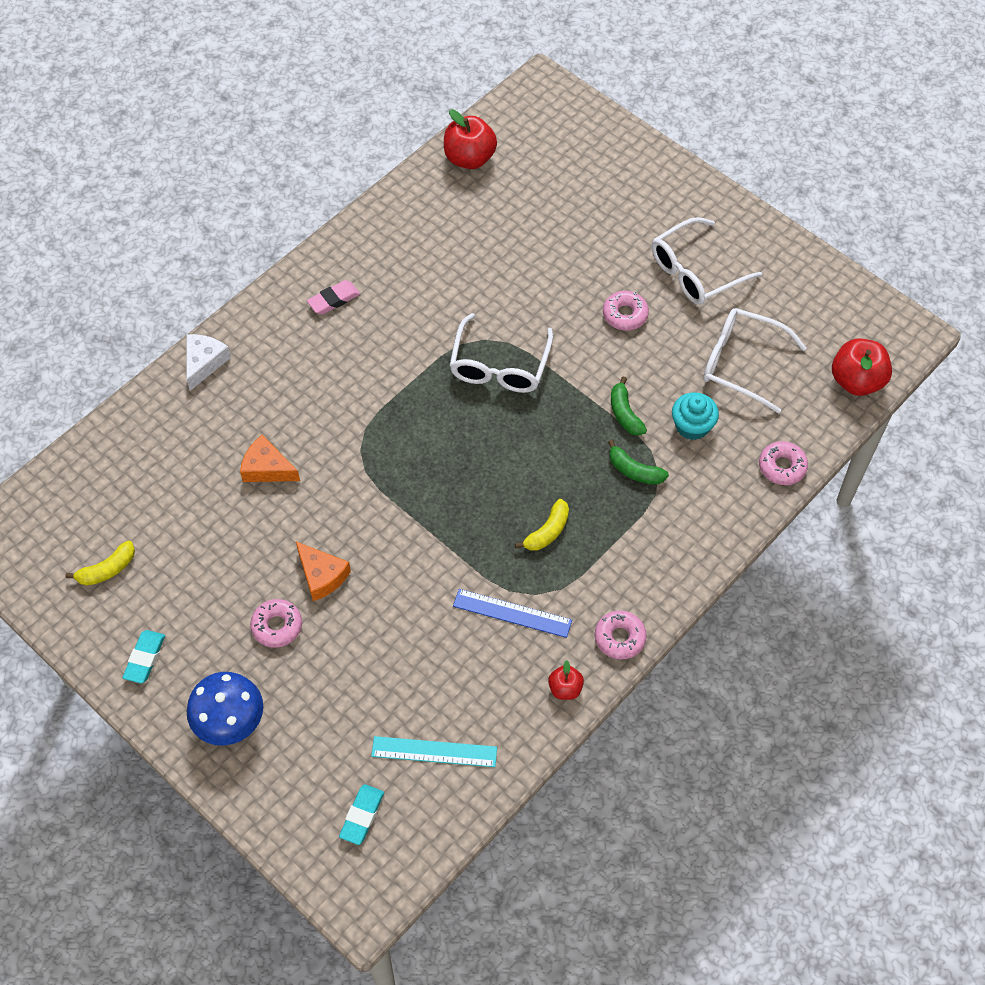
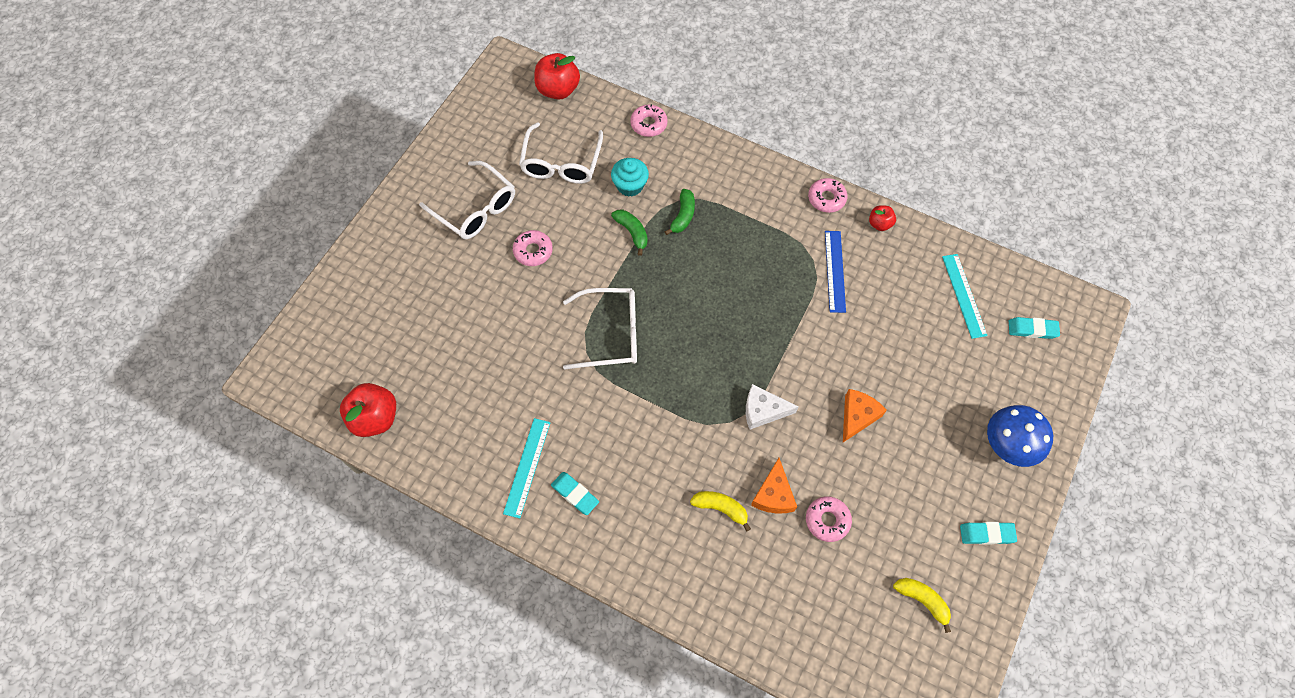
camera: 105 degrees left, 5 degrees up
(204, 363) = (679, 594): white cheese -> white cheese (763, 410)
(277, 626) = (914, 437): pink donut -> pink donut (827, 520)
(334, 300) = (575, 494): pink eraser -> turquoise eraser
(376, 267) = (527, 467): none -> turquoise ruler
(547, 531) = (757, 263): yellow banana -> yellow banana (720, 508)
(625, 413) = (632, 232): green banana -> green banana turned 90 degrees counterclockwise

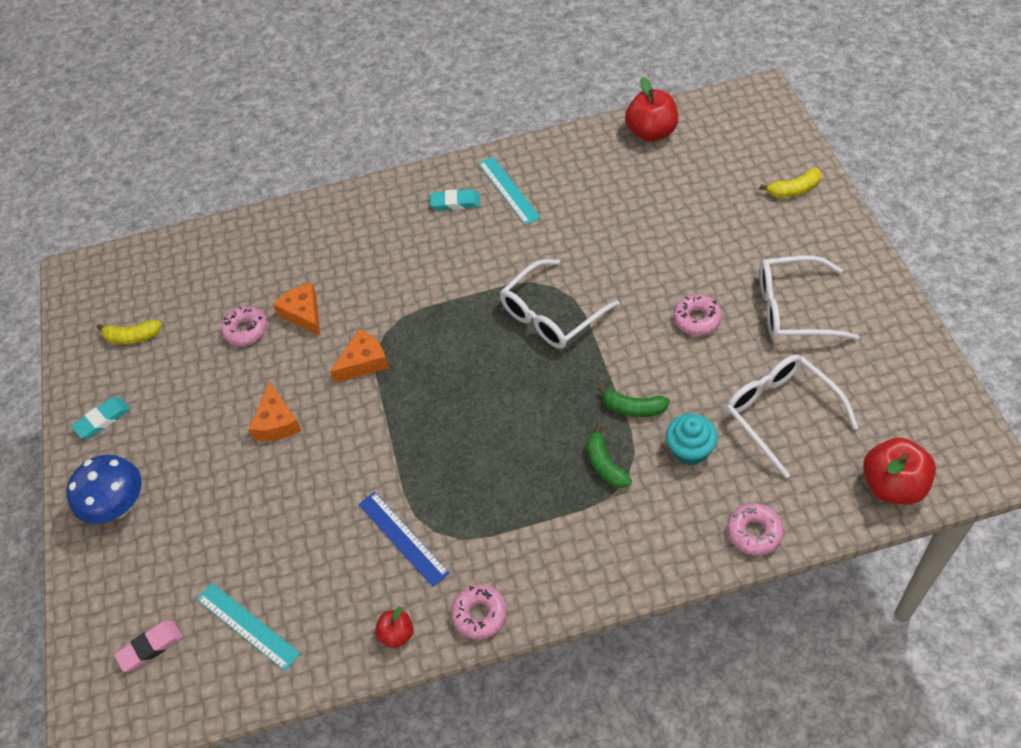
camera: 145 degrees right, 10 degrees down
(720, 508) = (338, 275): yellow banana -> yellow banana (794, 190)
(763, 410) = (364, 362): white cheese -> orange cheese
(1032, 329) = (150, 647): turquoise eraser -> pink eraser

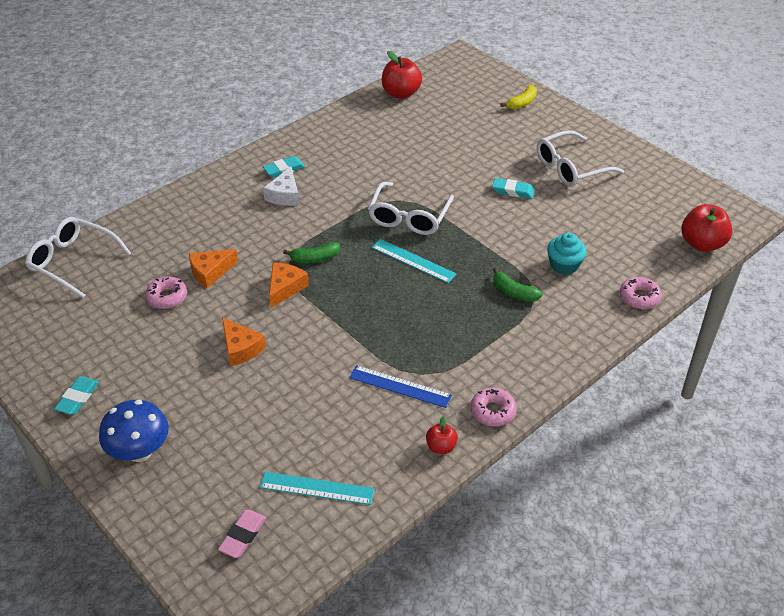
camera: 35 degrees left, 10 degrees down
(132, 337) = (63, 332): yellow banana -> none
(303, 314) = (210, 272): orange cheese -> orange cheese turned 60 degrees counterclockwise
(435, 238) = (284, 195): none -> white cheese
(508, 190) = (320, 151): turquoise ruler -> turquoise ruler (413, 260)
(633, 408) = (508, 254): green banana -> green banana (315, 258)
(697, 319) = (513, 191): pink donut -> turquoise eraser
(780, 413) = (606, 227): white glasses -> white glasses (73, 261)

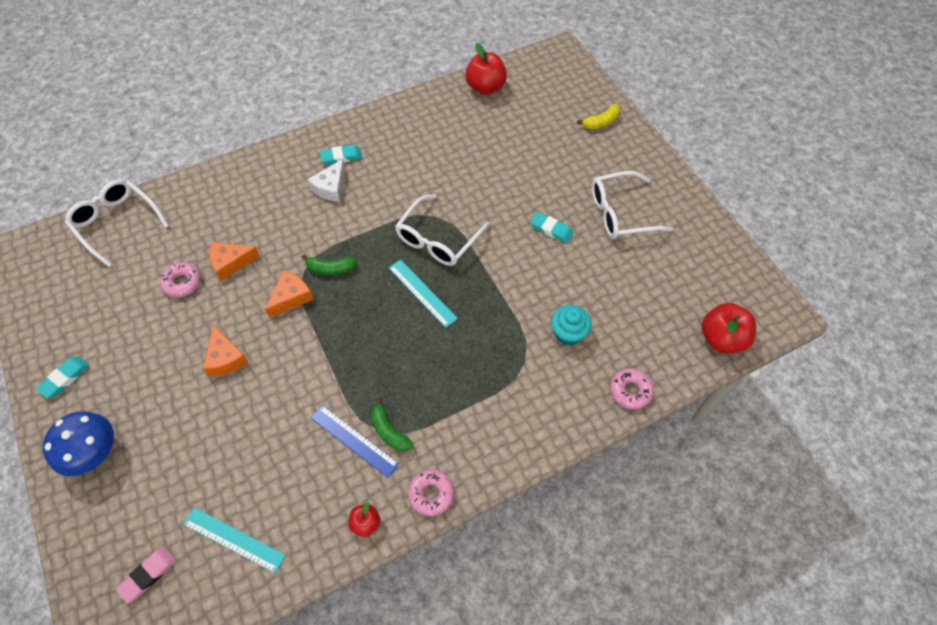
camera: 15 degrees right, 15 degrees up
(514, 292) = (505, 354): green banana -> green banana (389, 431)

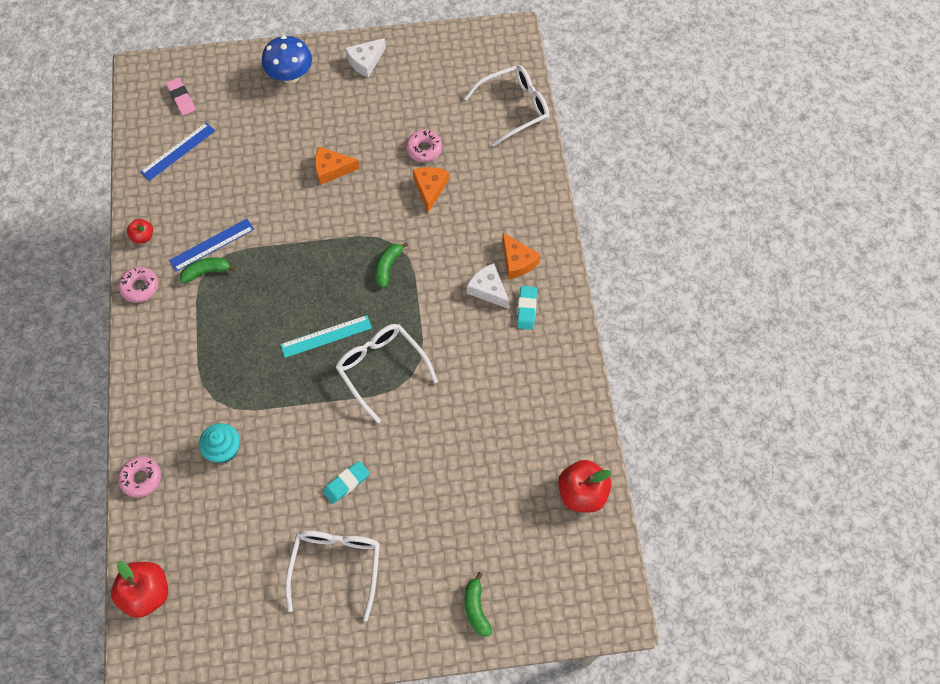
camera: 110 degrees right, 5 degrees up
(65, 378) = (365, 61): turquoise eraser -> white cheese
(234, 539) = (178, 151): turquoise ruler -> blue ruler
(291, 297) = (370, 228): orange cheese -> orange cheese (517, 261)
(601, 122) = (476, 608): yellow banana -> green banana

